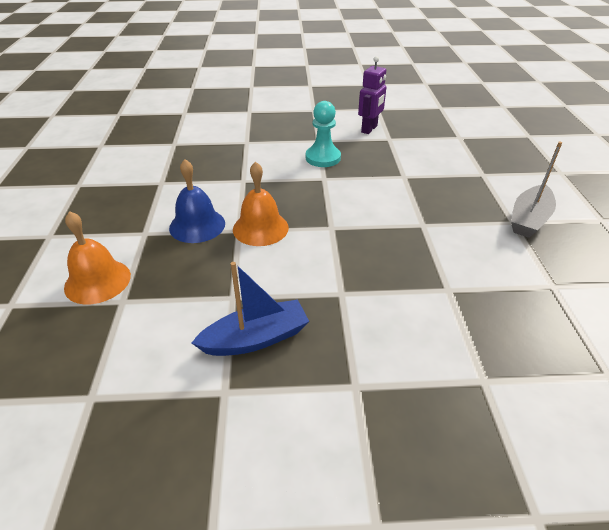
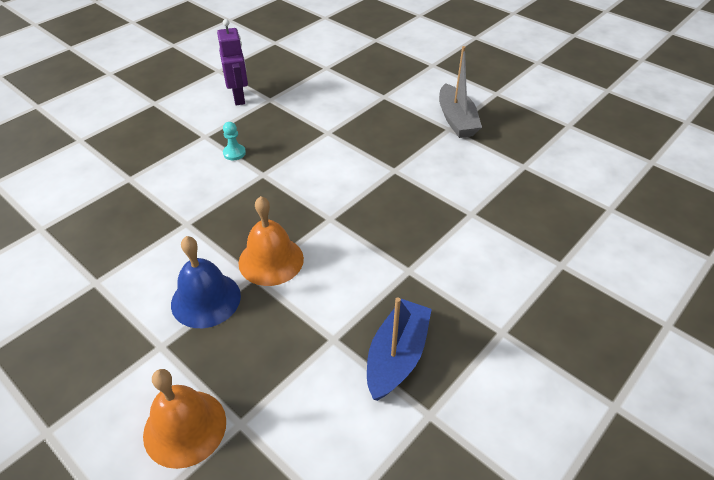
camera: 45 degrees left, 5 degrees up
(323, 158) = (234, 153): turquoise pawn -> turquoise pawn, size x0.53

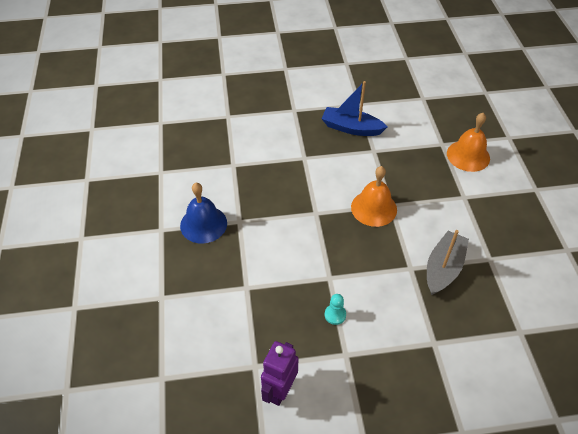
camera: 140 degrees left, 5 degrees up
(206, 299) = (426, 207): blue bell -> blue bell (203, 224)
(397, 356) = (351, 128): blue boat -> blue boat turned 45 degrees clockwise
(456, 120) = (145, 234): grey boat -> grey boat (443, 268)

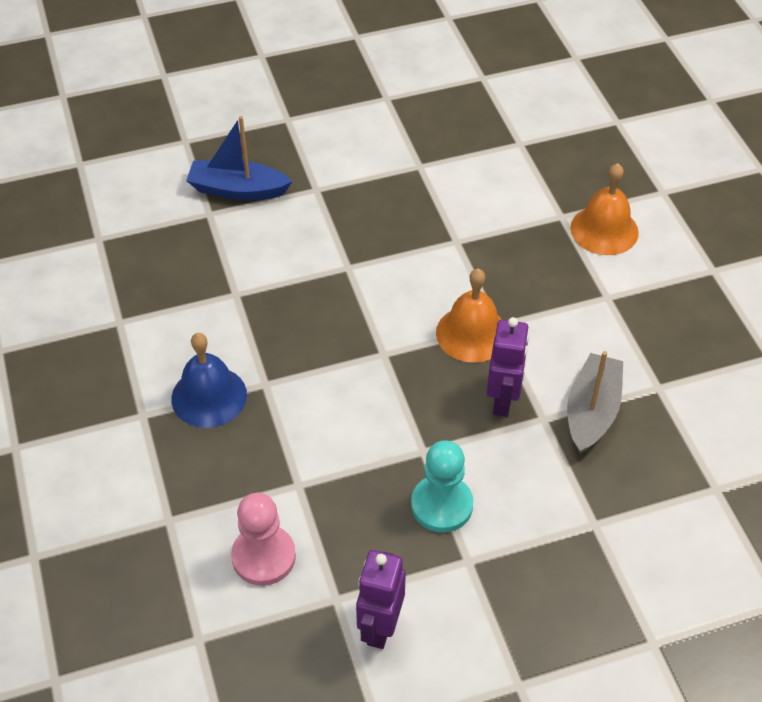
camera: 10 degrees left, 0 degrees up
(215, 330) = (263, 557): none -> pink pawn
(335, 315) = (441, 505): turquoise pawn -> turquoise pawn, size x1.87
(351, 128) = (414, 208): blue boat -> blue boat (238, 190)
(386, 253) = (503, 400): none -> purple robot

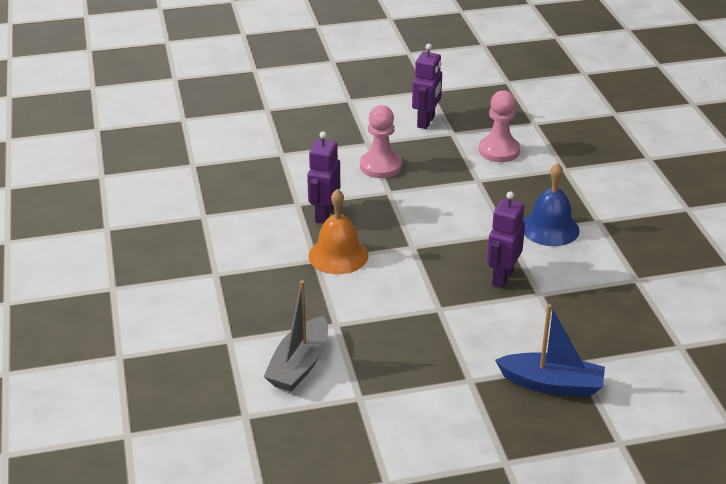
camera: 175 degrees left, 15 degrees down
(276, 313) = (502, 277): none -> purple robot
(441, 505) = (380, 166): turquoise pawn -> pink pawn
(592, 411) = (260, 205): grey boat -> grey boat (299, 365)
(604, 230) = (194, 325): orange bell -> none

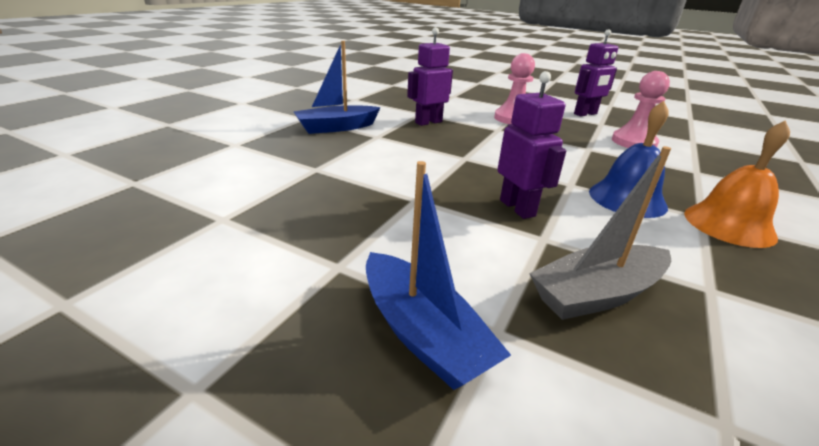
camera: 40 degrees right, 5 degrees down
(266, 269) = (337, 127): none -> blue boat
(299, 365) = (237, 176): grey boat -> grey boat (597, 294)
(338, 255) = (397, 140): orange bell -> orange bell (729, 224)
(502, 277) = (517, 208): purple robot -> purple robot turned 90 degrees clockwise

